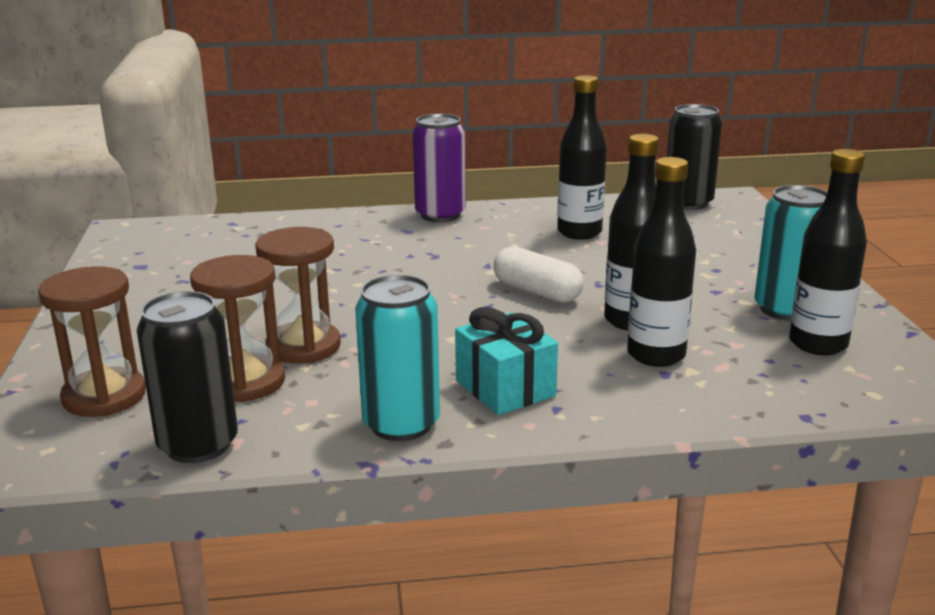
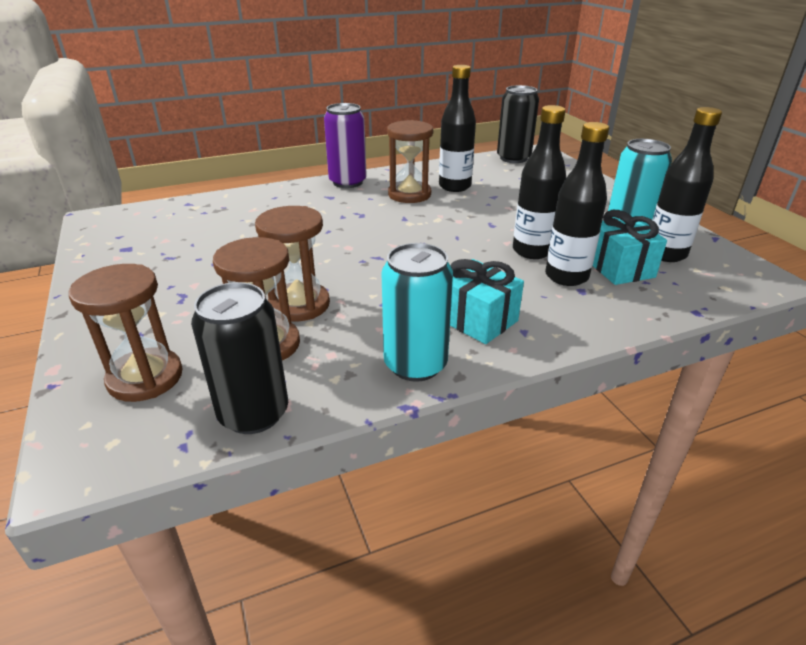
camera: 15 degrees left, 10 degrees up
(512, 237) = (409, 194): none -> brown hourglass
(537, 292) = (453, 236): white capsule -> none
(736, 353) = (619, 268): none -> turquoise gift

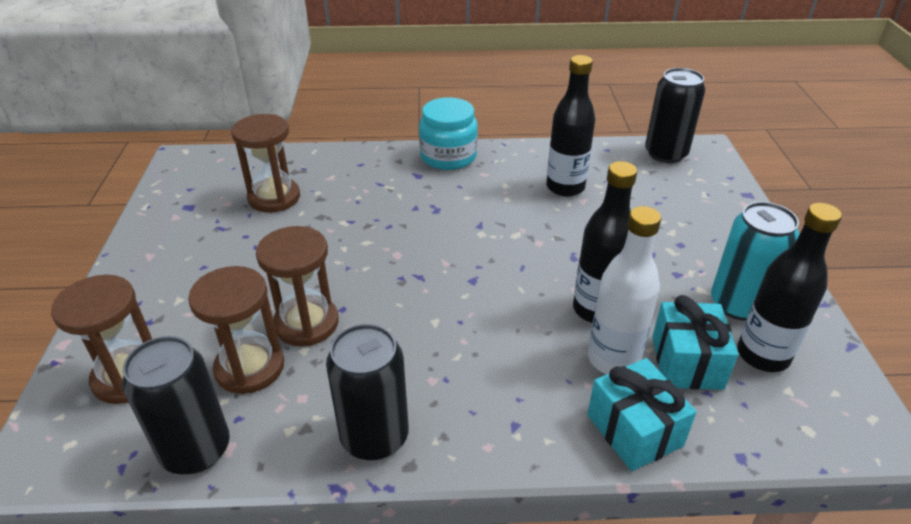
camera: 20 degrees right, 5 degrees up
(347, 182) = (448, 156): purple can -> turquoise jar
(409, 194) = (506, 189): brown hourglass -> brown hourglass (274, 197)
(415, 364) = (374, 437): turquoise can -> black can
(477, 320) = (472, 394): turquoise gift -> turquoise gift (634, 430)
(566, 276) = (613, 359): black bottle -> white bottle

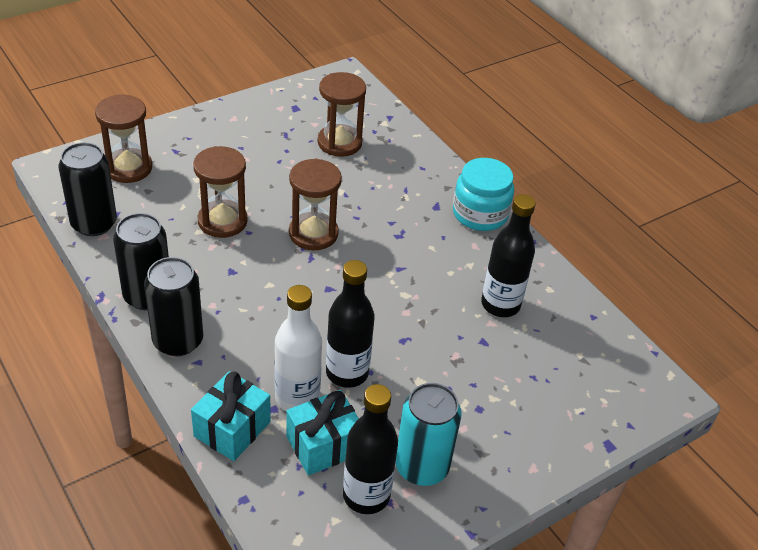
camera: 55 degrees right, 5 degrees up
(250, 367) = (167, 214): brown hourglass -> brown hourglass (313, 233)
(665, 154) = (626, 363): black can -> black can (178, 341)

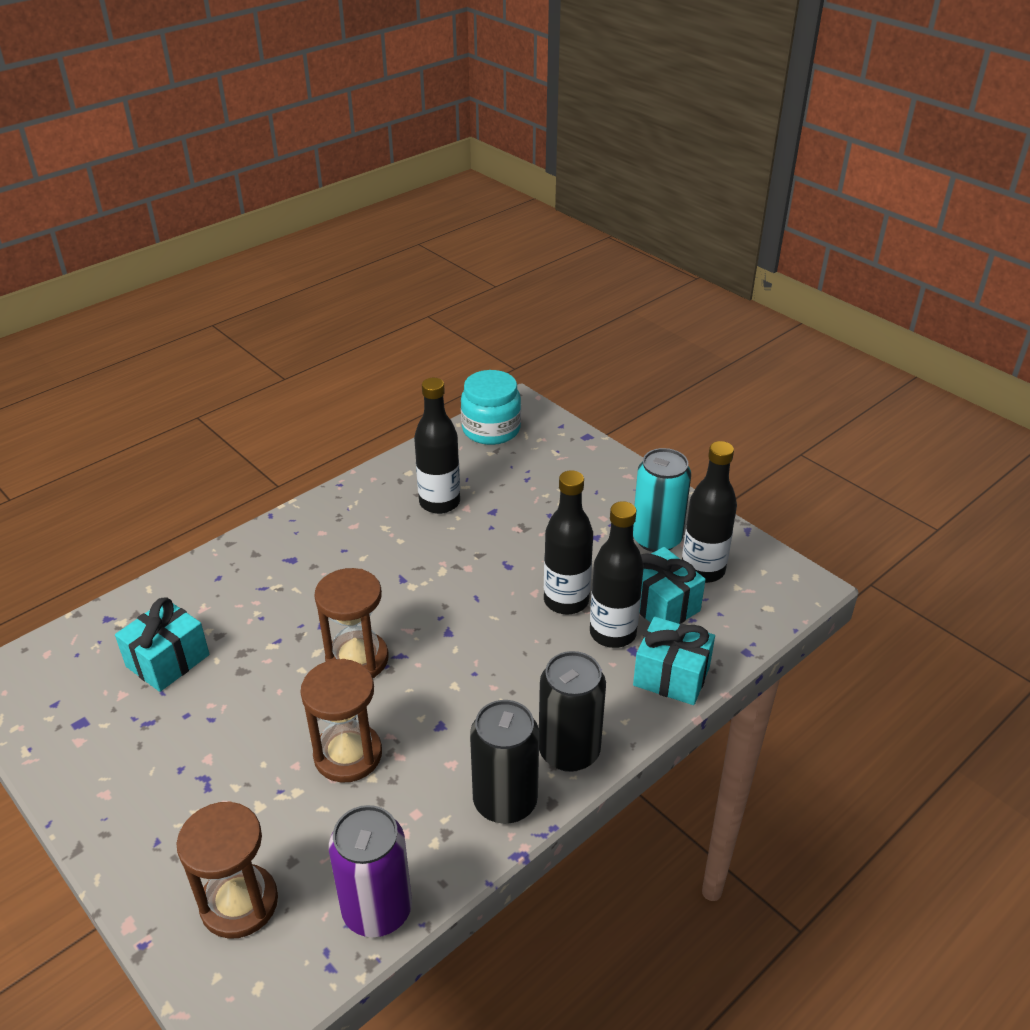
camera: 95 degrees left, 5 degrees down
(94, 223) = (377, 910): black can -> purple can
(297, 398) = (612, 633): white bottle -> black bottle
(339, 143) = (168, 661): brown hourglass -> turquoise gift
(480, 214) = (300, 524): turquoise jar -> turquoise jar (491, 429)

